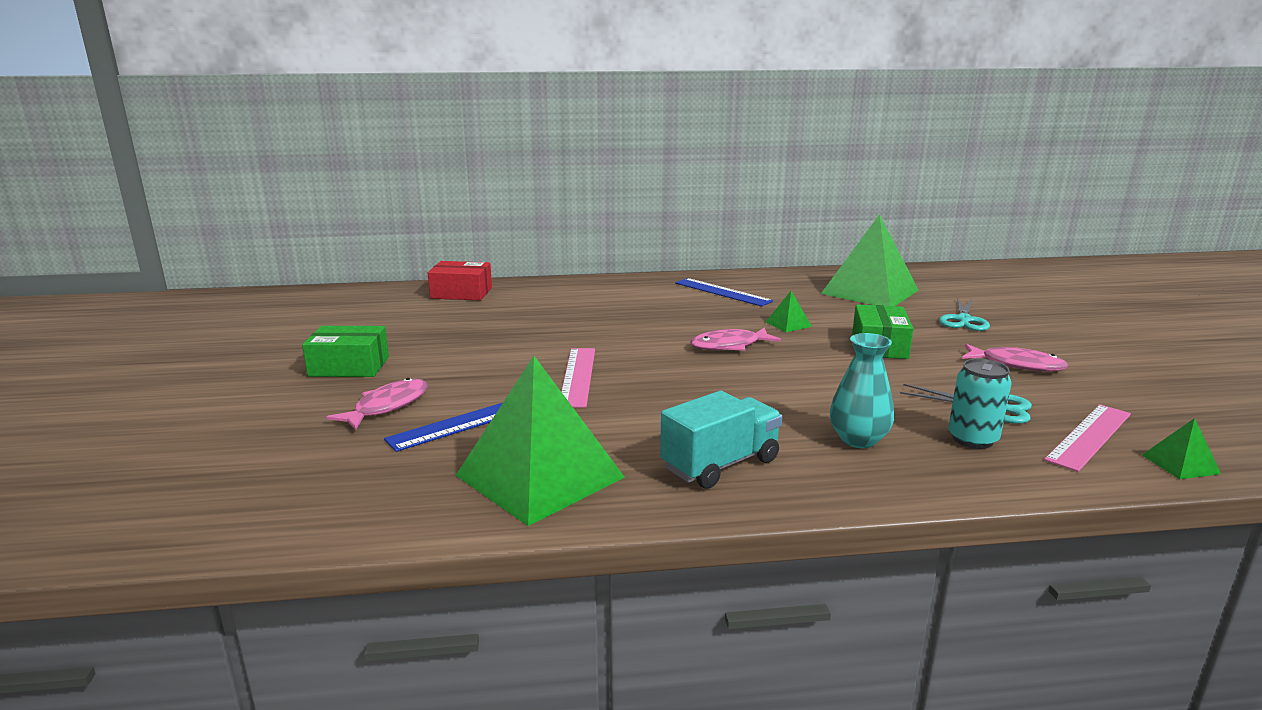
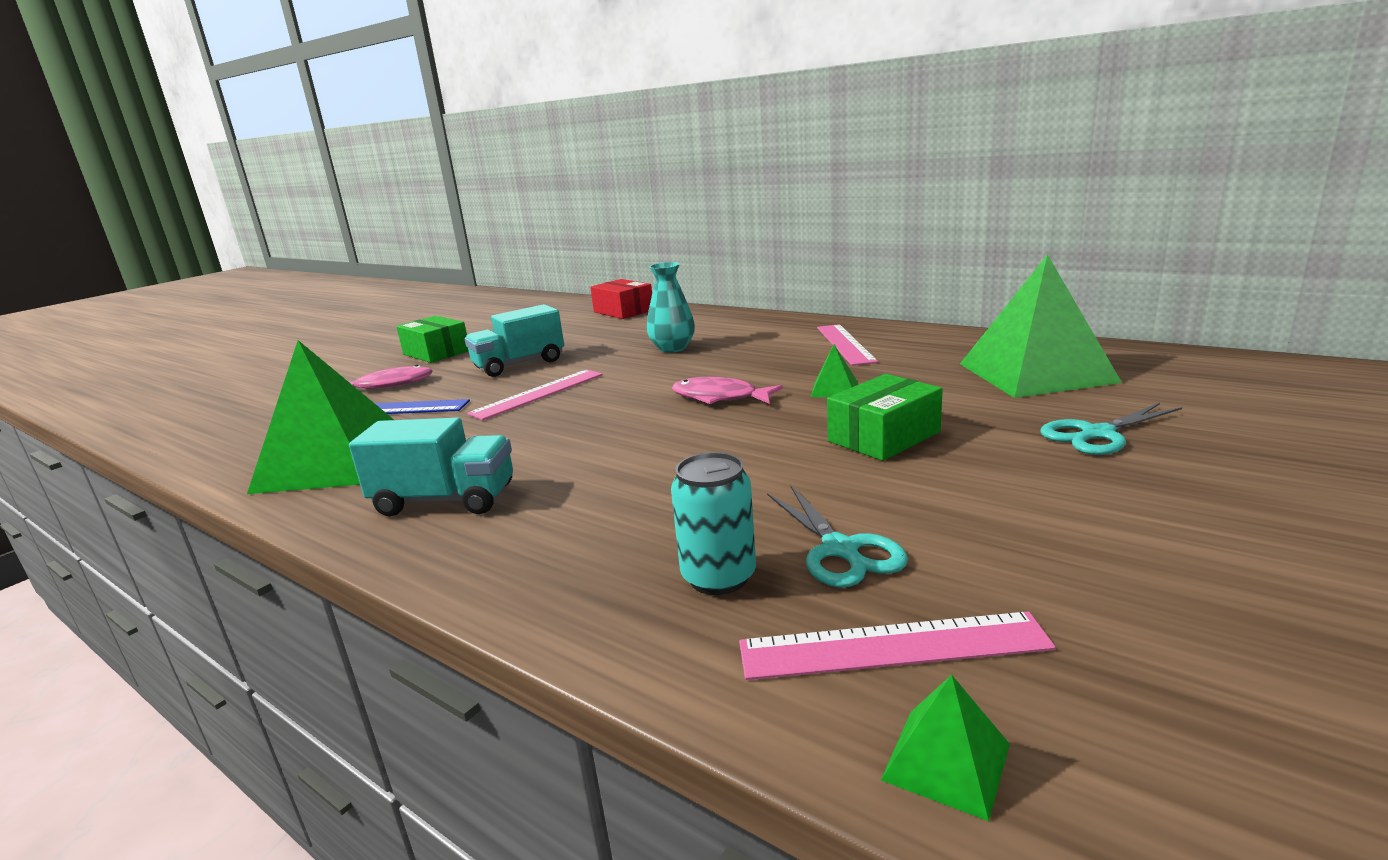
camera: 45 degrees right, 0 degrees up
(487, 358) = (519, 364): none -> turquoise truck
(722, 292) = (845, 344): blue ruler -> pink ruler
(858, 439) = (602, 526): turquoise vase -> turquoise vase (672, 348)
(1017, 365) = (1033, 513): pink fish -> none

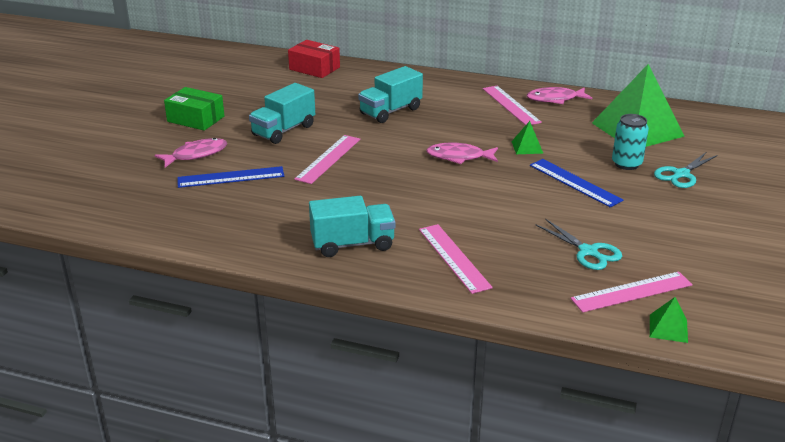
camera: 20 degrees left, 10 degrees up
(334, 462) = (242, 224): green pyramid -> none
(579, 536) = (453, 258): none -> pink ruler
(672, 348) = (390, 111): turquoise vase -> turquoise truck
(718, 577) = (541, 271): turquoise can -> turquoise can (626, 164)
(884, 437) = (575, 182): green box -> blue ruler
(917, 338) = (555, 99): none -> pink fish

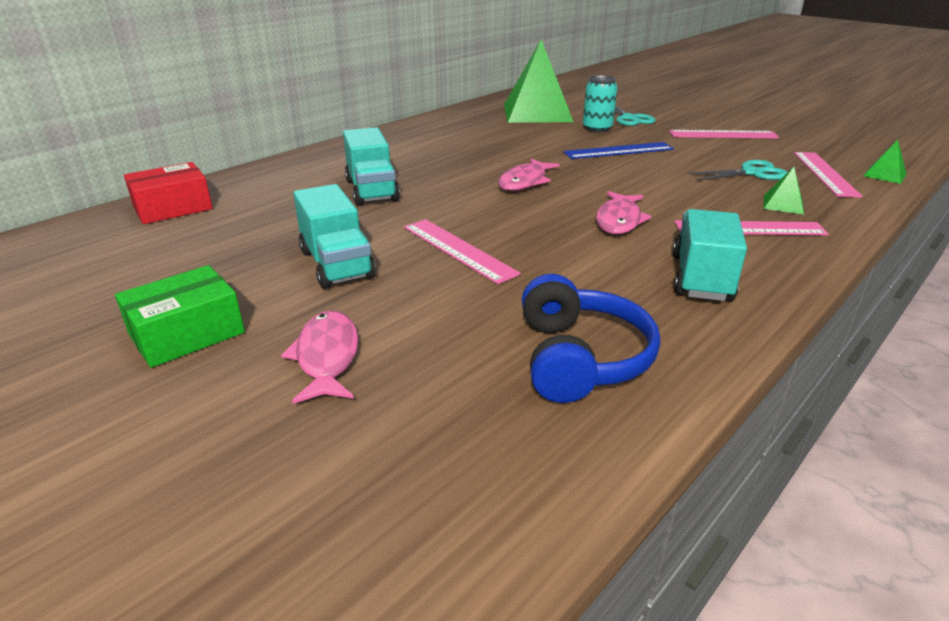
camera: 65 degrees left, 0 degrees up
(231, 177) = (444, 336): blue ruler -> none
(232, 217) = (580, 358): none -> blue headphones
(511, 105) = (434, 139): pink ruler -> pink ruler (723, 134)
(527, 147) = (531, 152): green pyramid -> green pyramid (783, 204)
(555, 99) = (444, 123): pink fish -> pink fish (619, 220)

